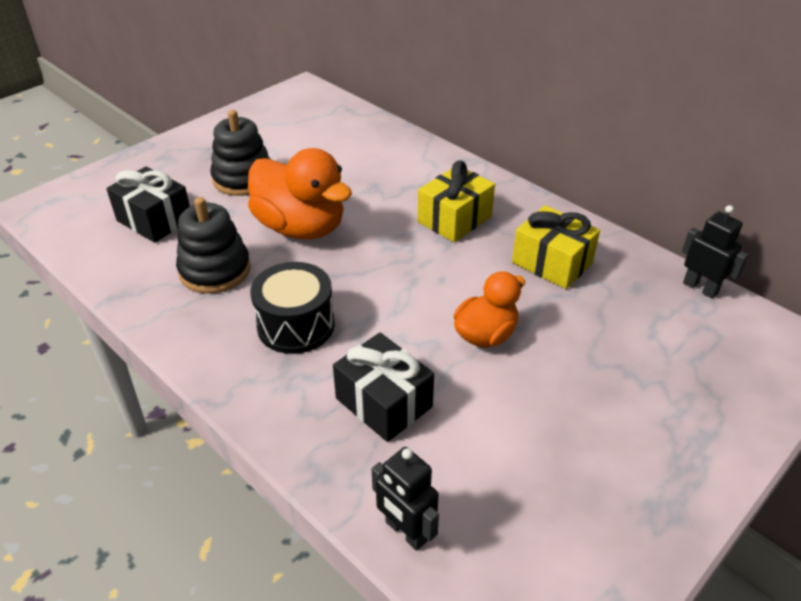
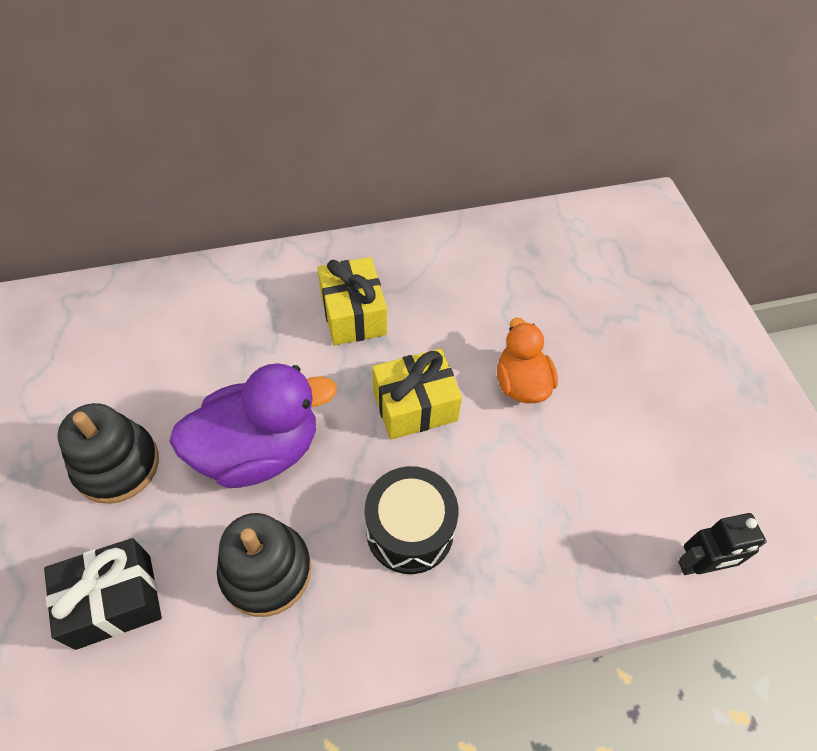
camera: 60 degrees left, 15 degrees up
(301, 227) = (259, 450): orange duck -> purple duck
(384, 402) = (555, 506): black gift -> none
(552, 263) = (466, 283): yellow gift -> yellow gift (415, 406)
(700, 288) = (559, 215): black robot -> none

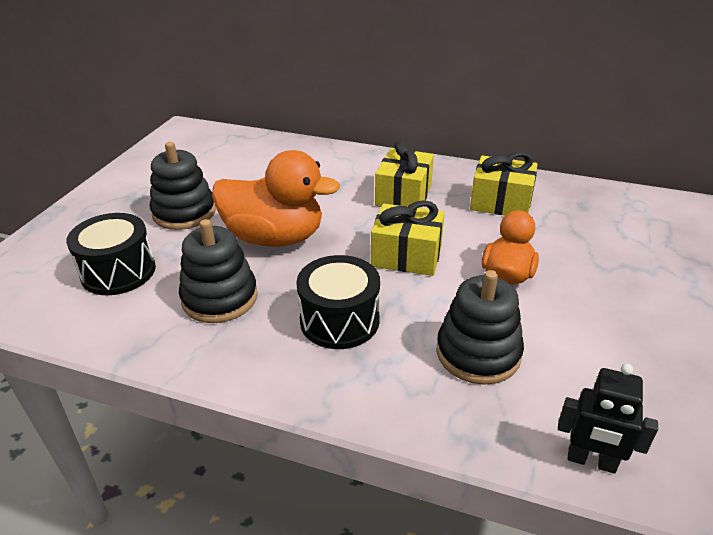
camera: 35 degrees right, 20 degrees down
(114, 601) = (118, 272): black gift -> black drum
(259, 450) = (274, 238): purple duck -> orange duck
(456, 280) = (501, 202): none -> yellow gift
(555, 499) = (478, 353): none -> black stacking toy

